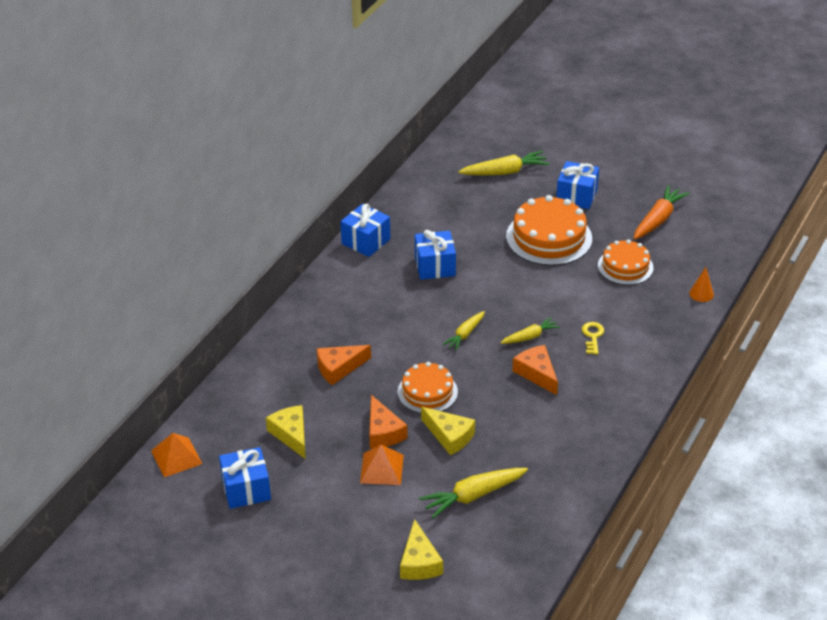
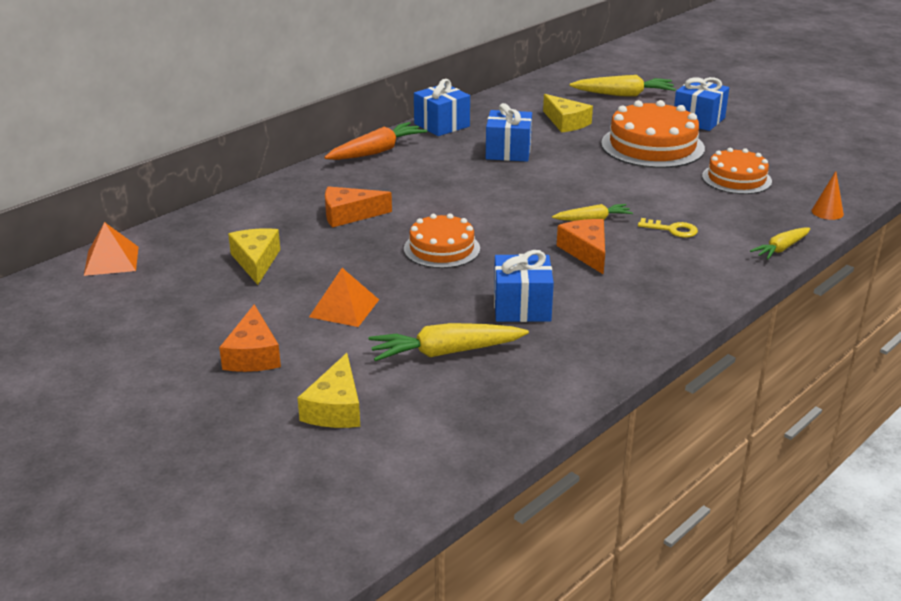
camera: 15 degrees right, 10 degrees down
(246, 489) = (168, 301): blue gift -> blue gift (522, 307)
(383, 432) = (367, 275): orange cheese -> orange cheese (253, 354)
(449, 436) = (447, 291): yellow cheese -> yellow cheese (566, 122)
(465, 334) = (514, 208): yellow carrot -> yellow carrot (781, 249)
(592, 336) = (672, 230): yellow key -> yellow key turned 90 degrees clockwise
(658, 219) = (790, 147): orange carrot -> orange carrot (376, 151)

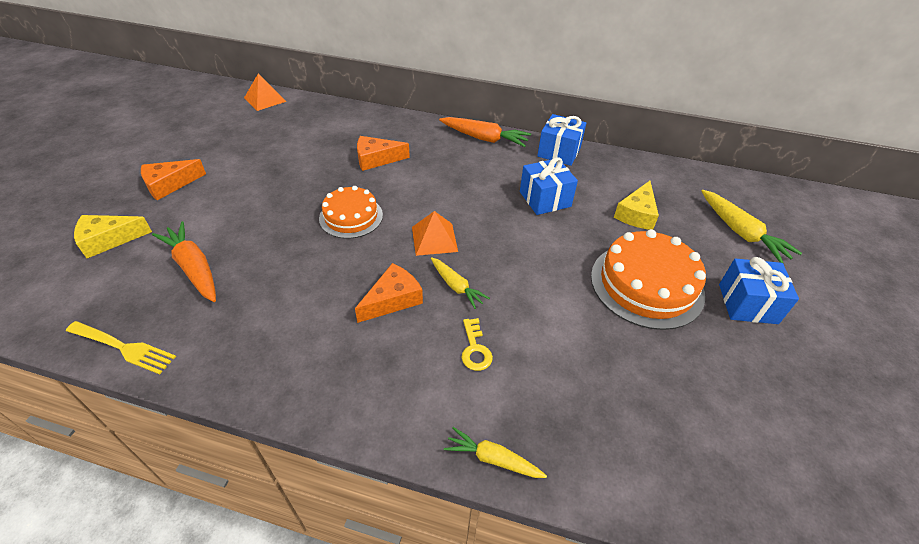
camera: 60 degrees right, 15 degrees up
(256, 261) = (289, 146): yellow cheese -> none
(344, 308) = (242, 200): orange pyramid -> orange pyramid (434, 239)
(349, 215) = (376, 159): orange cheese -> orange cheese turned 60 degrees counterclockwise
(446, 352) = (194, 268): yellow carrot -> orange carrot
(522, 307) = (277, 288): blue gift -> none
(544, 406) = (123, 348): none -> yellow fork
(736, 179) = (634, 373): orange cake -> none
(827, 212) = (622, 489): orange cone -> none

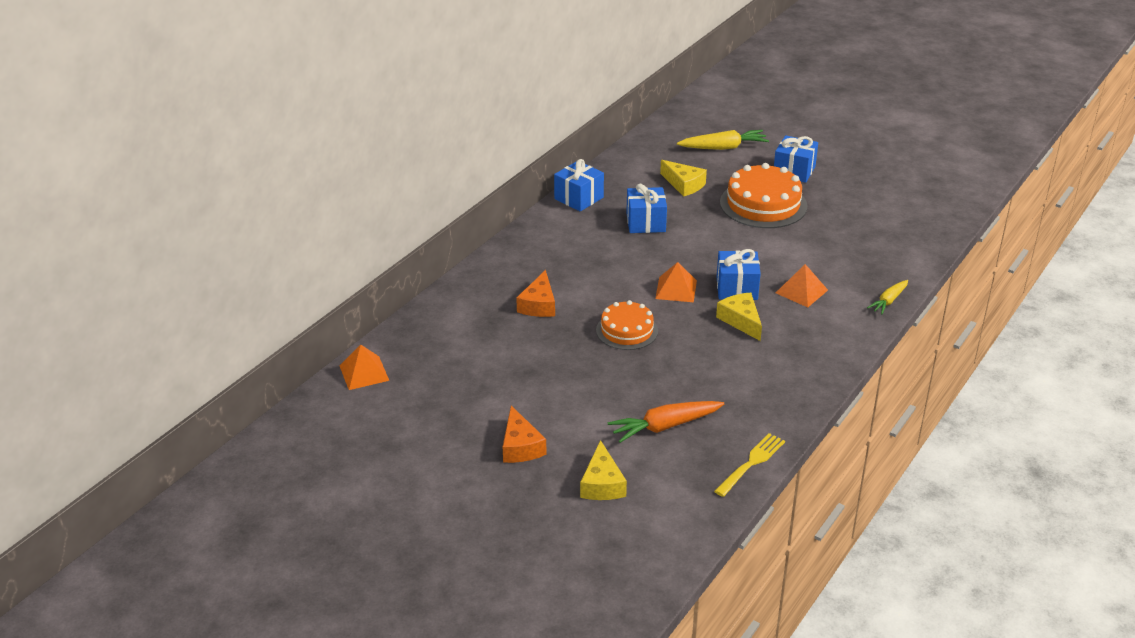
camera: 70 degrees left, 10 degrees down
(393, 299) = (741, 321): orange cheese -> yellow cheese
(456, 286) = (737, 288): yellow carrot -> blue gift
(475, 349) = (801, 291): yellow key -> orange pyramid
(484, 138) = (534, 234): orange carrot -> none

